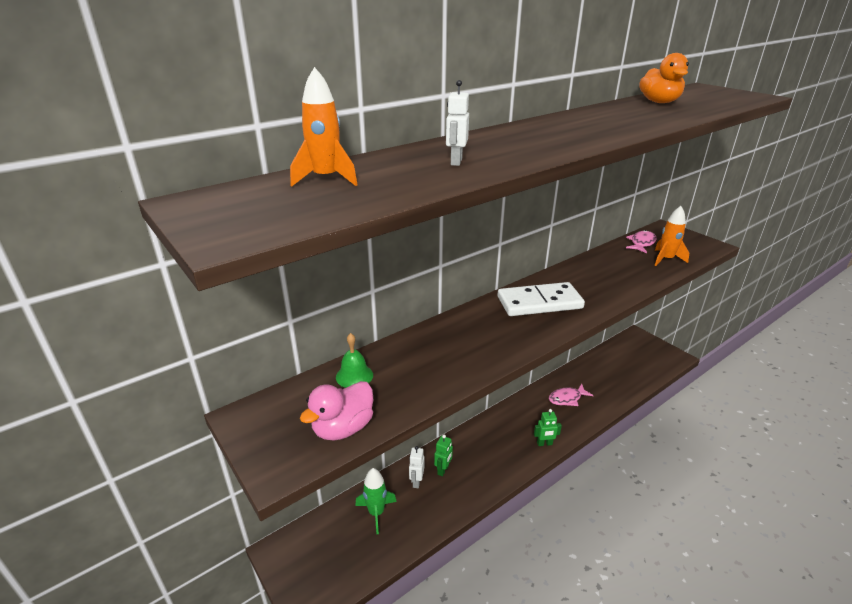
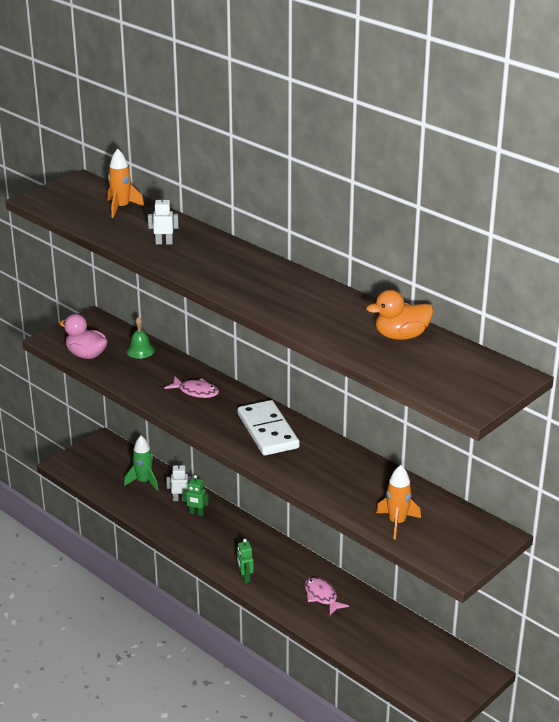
camera: 80 degrees right, 0 degrees up
(641, 243) = (437, 508): pink fish -> pink fish (196, 391)

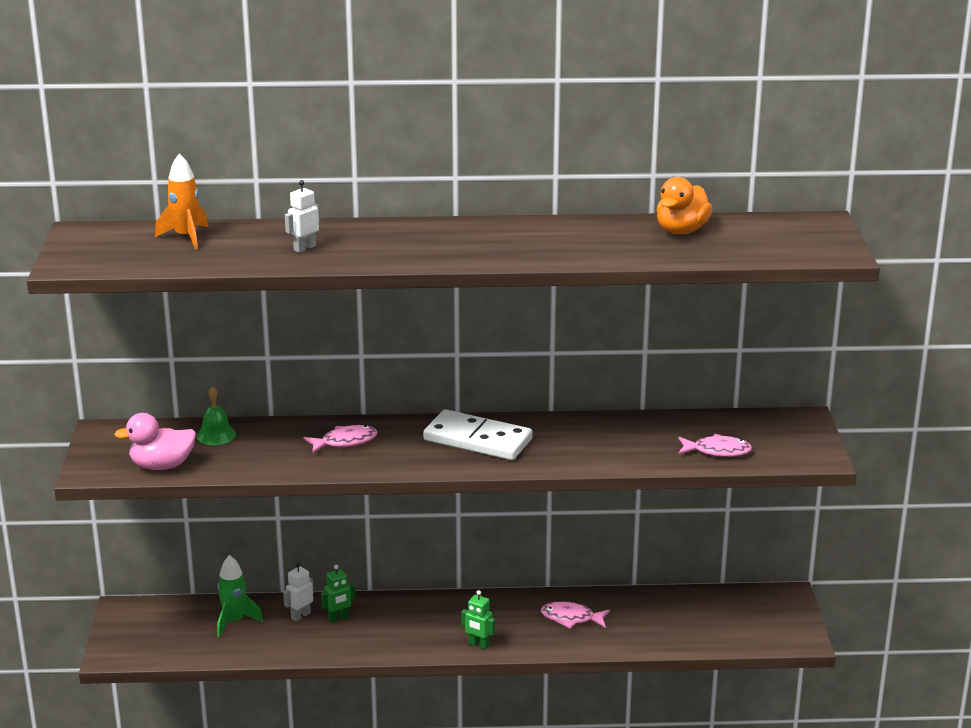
camera: 45 degrees left, 5 degrees down
(397, 523) = (717, 451): orange rocket -> pink fish

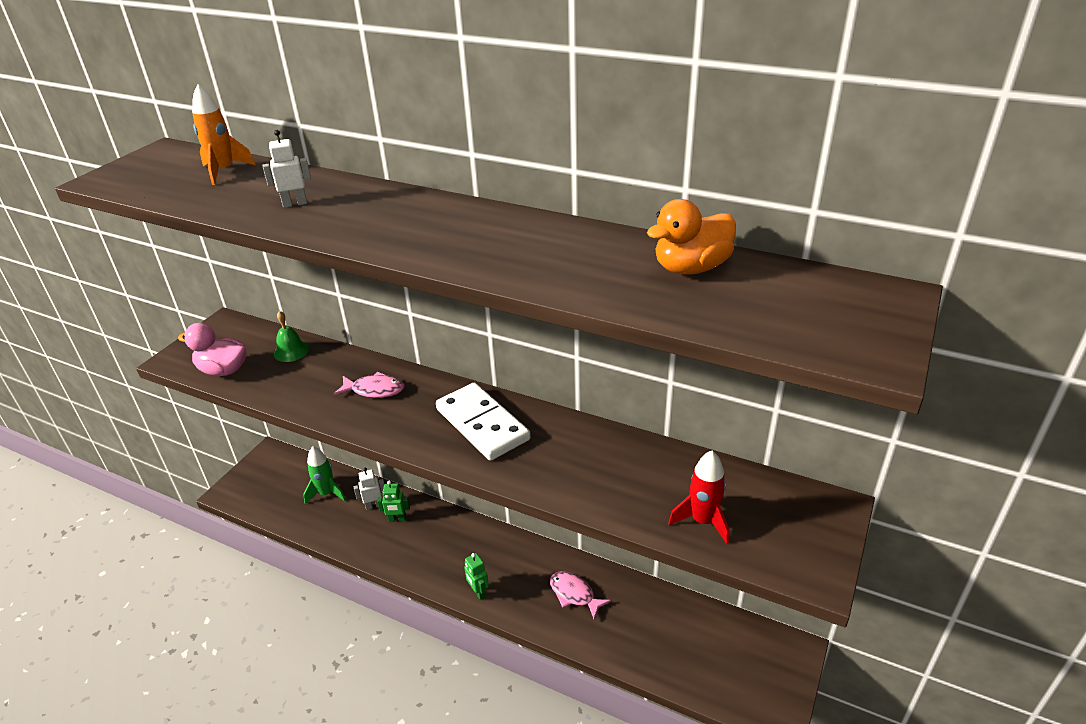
camera: 30 degrees right, 10 degrees up
(717, 451) = (702, 521): pink fish -> red rocket

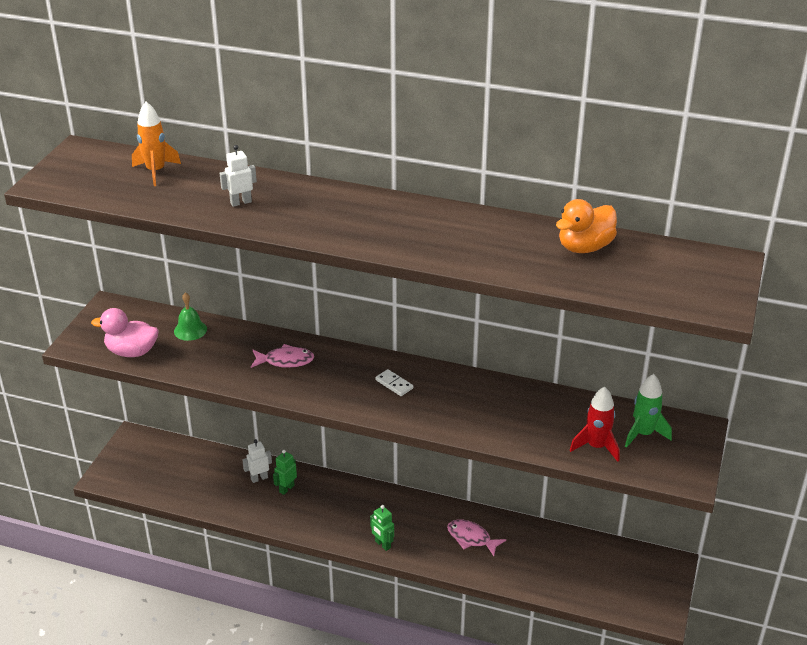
camera: 10 degrees left, 0 degrees up
(326, 493) = (207, 471): green rocket -> green rocket (643, 434)
(397, 519) = (286, 489): green robot -> green robot turned 135 degrees clockwise
(482, 424) = (394, 384): white domino -> white domino, size x0.42

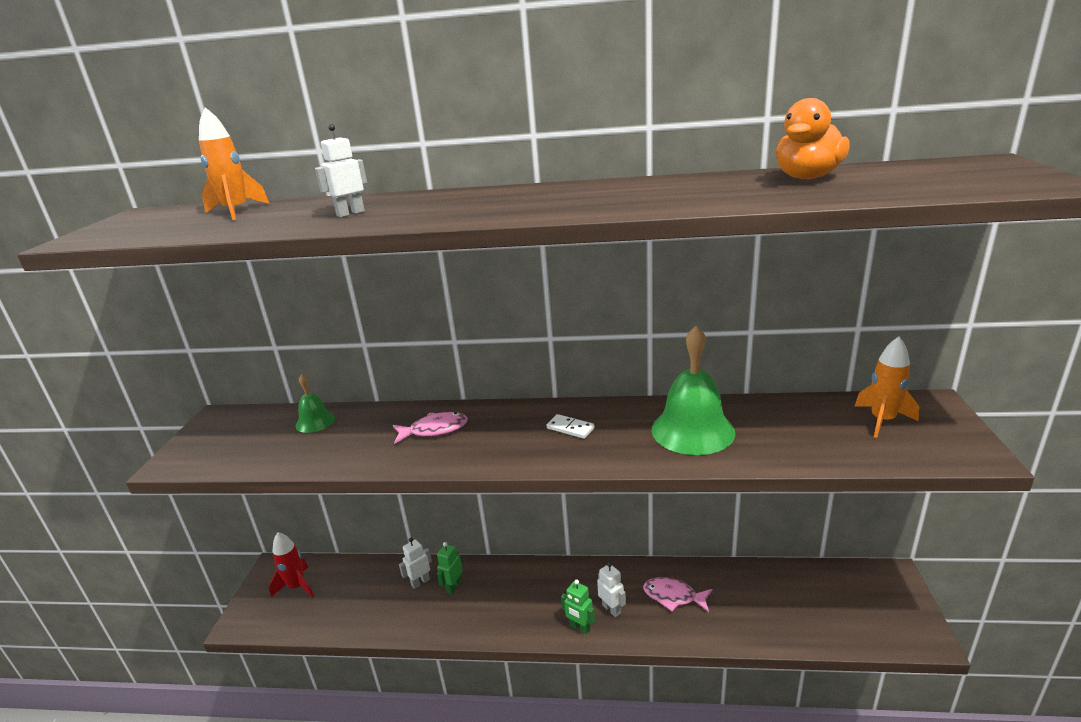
camera: 10 degrees left, 10 degrees down
(132, 352) = (244, 456): pink duck -> none
(414, 536) = (611, 609): none -> white robot
(489, 408) = (692, 430): none -> green bell
(596, 446) = (843, 444): red rocket -> red rocket (297, 586)
(643, 434) = (882, 420): green rocket -> orange rocket

